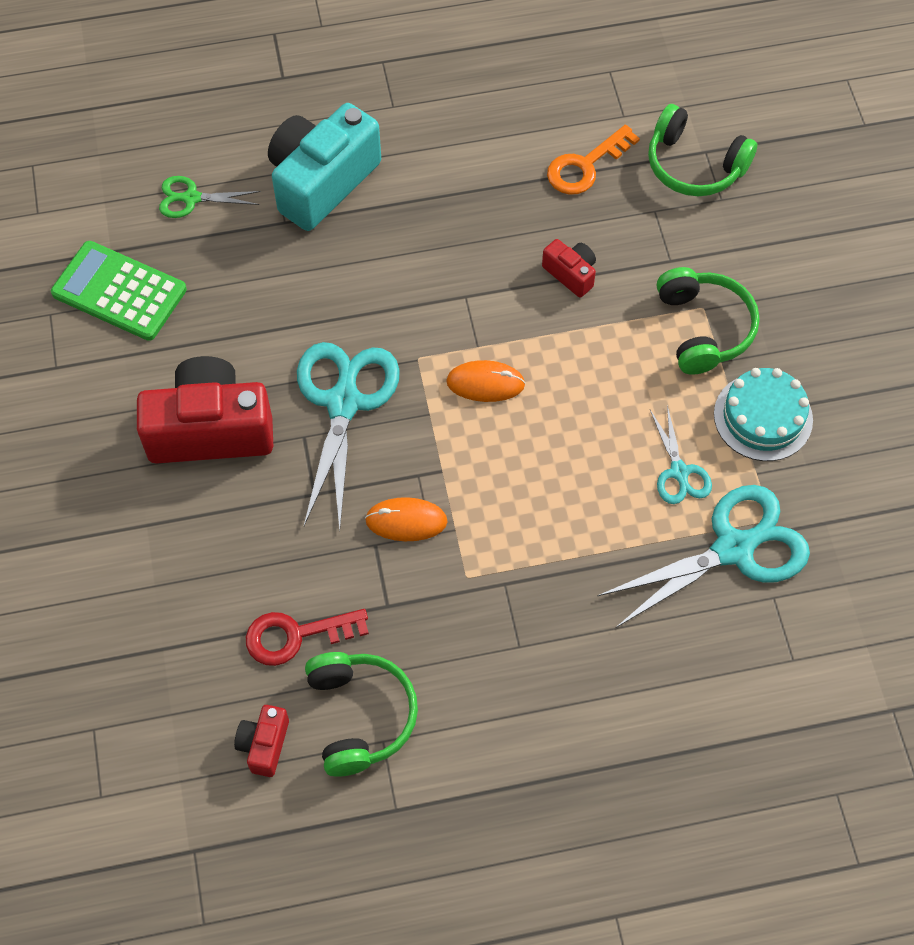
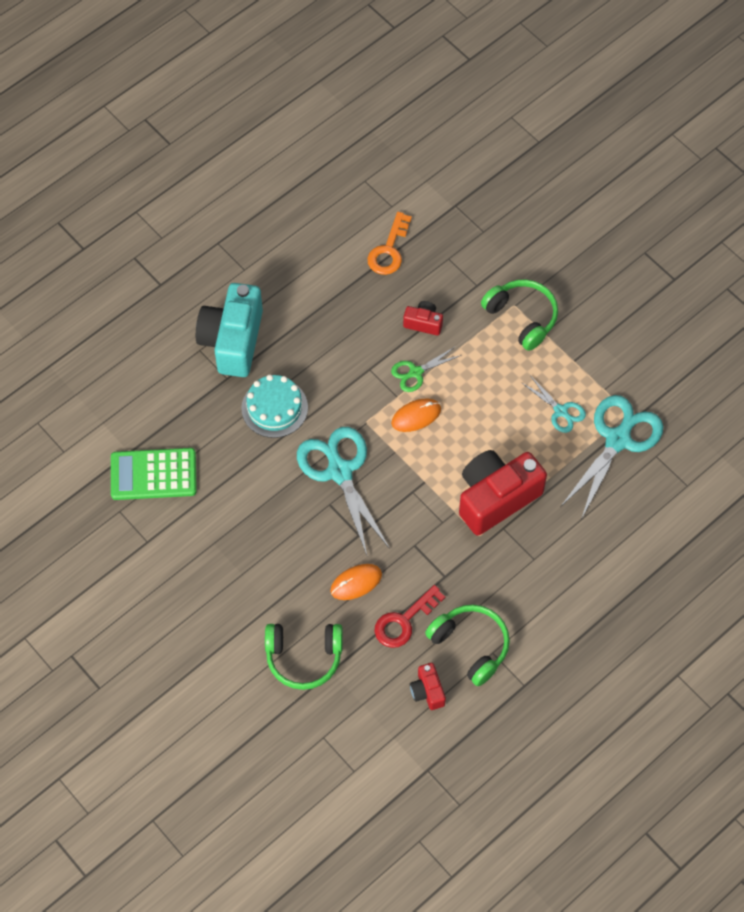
camera: 30 degrees left, 0 degrees up
(190, 198) = (156, 393): green scissors -> green scissors (415, 373)
(210, 430) = (270, 529): red camera -> red camera (496, 498)
(406, 521) = (423, 522): orange mouse -> orange mouse (356, 583)
(694, 165) = (454, 217): green headphones -> green headphones (304, 657)
(763, 417) = (588, 354): turquoise cake -> turquoise cake (274, 408)

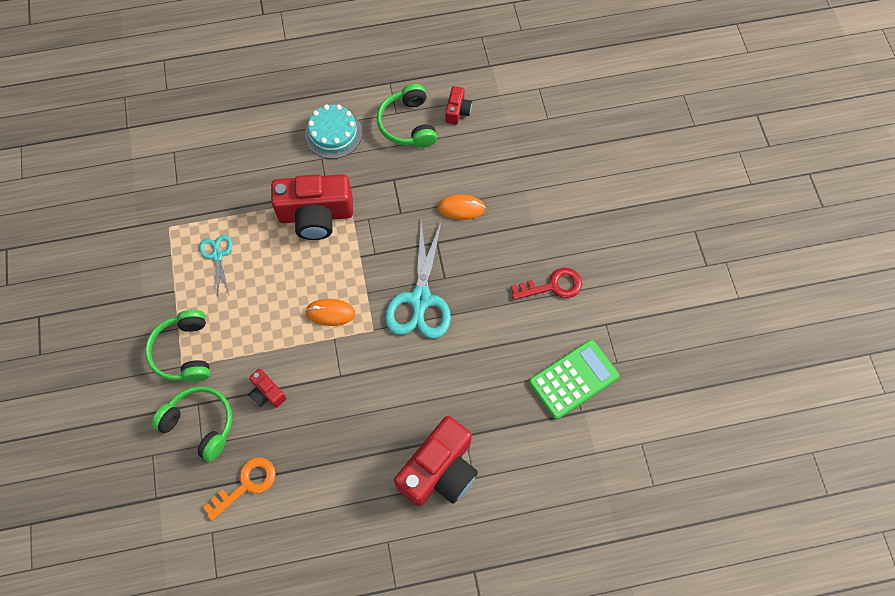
camera: 150 degrees left, 5 degrees up
(153, 475) = (573, 379): green calculator -> green calculator turned 60 degrees counterclockwise
(232, 341) = (439, 470): turquoise camera -> red camera
(274, 408) = (440, 384): turquoise cake -> turquoise cake (333, 134)
(304, 657) = (531, 176): green headphones -> green headphones (200, 424)
(404, 621) = (443, 164): red key -> red key (552, 286)
(415, 373) = (305, 351): green scissors -> none
(618, 439) = (193, 211): turquoise scissors -> none

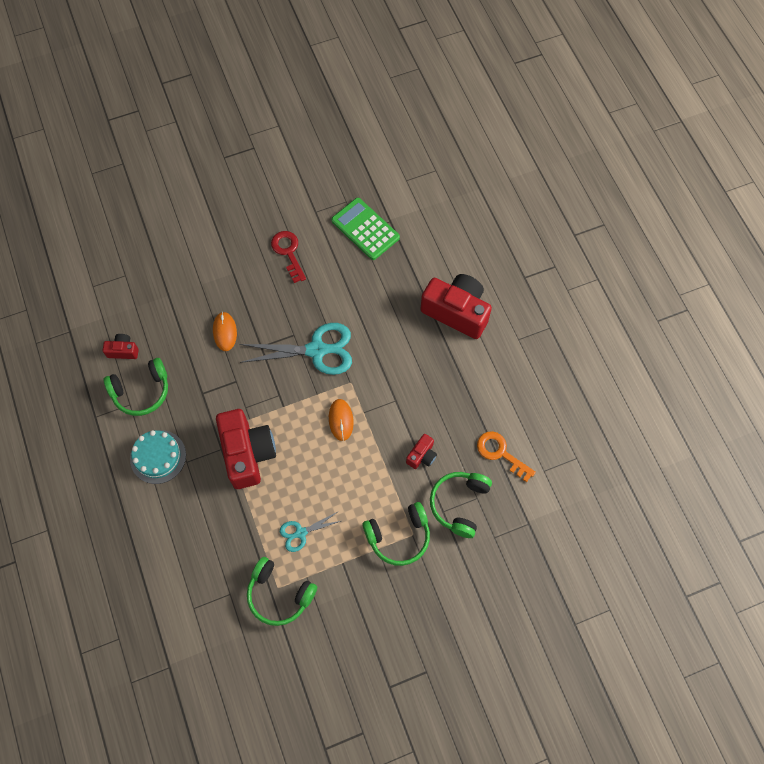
camera: 100 degrees left, 0 degrees up
(162, 227) = (279, 594): none -> green headphones

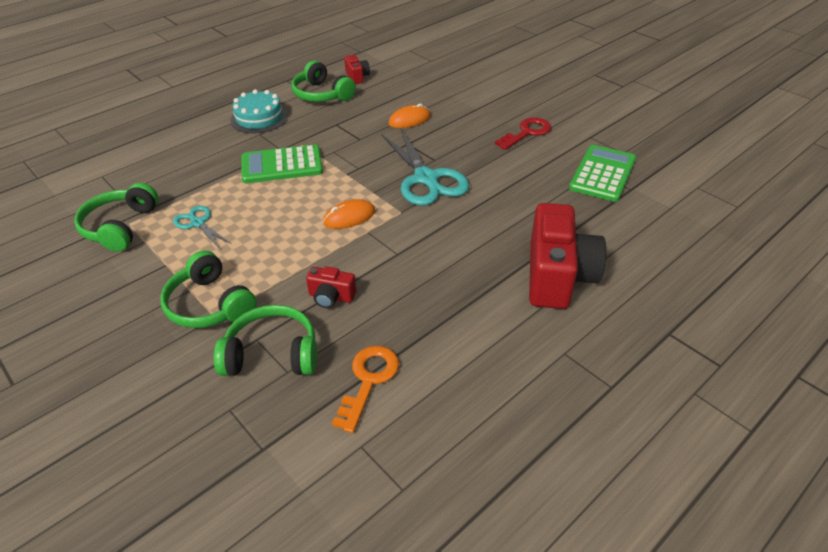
camera: 70 degrees right, 25 degrees down
(247, 453) = (282, 165): red camera -> green calculator

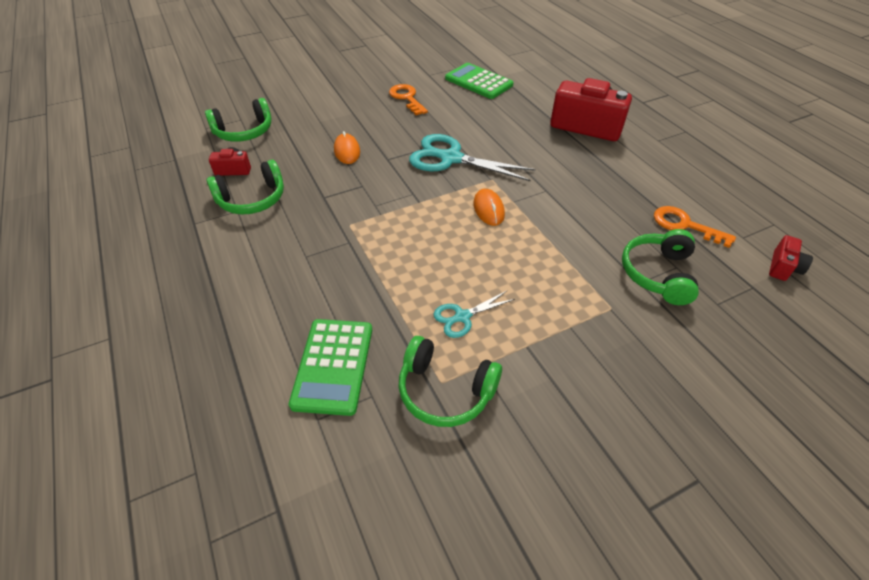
camera: 75 degrees left, 5 degrees up
(210, 304) = (593, 311): green headphones -> green headphones (244, 132)
(259, 118) = (269, 253): turquoise cake -> none
(282, 165) = (382, 244): green calculator -> green calculator (333, 366)
(331, 297) = (593, 233): red camera -> red camera (783, 267)
(426, 179) = (450, 158): turquoise scissors -> turquoise scissors turned 150 degrees counterclockwise
(527, 133) = (407, 98): red key -> orange key

